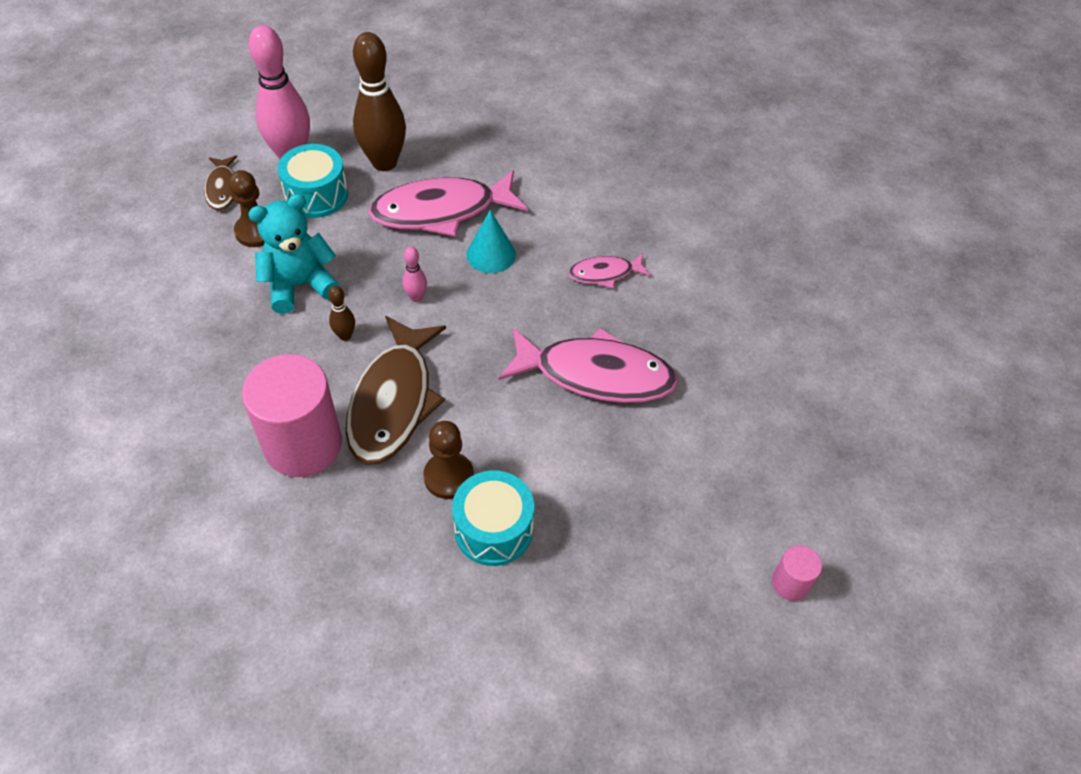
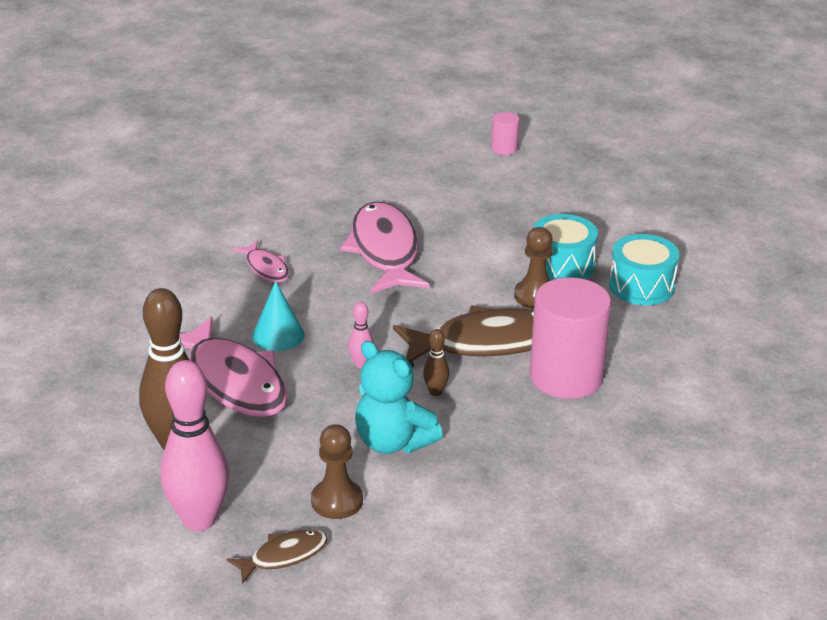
camera: 110 degrees left, 20 degrees down
(316, 195) = (255, 476): turquoise drum -> turquoise drum (641, 286)

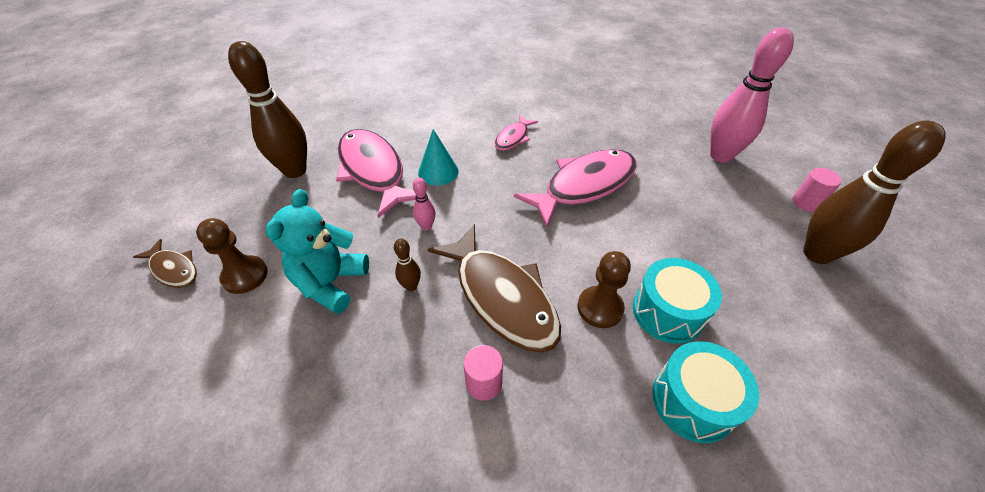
camera: 65 degrees right, 15 degrees up
(199, 520) = (213, 211): pink bowling pin -> pink bowling pin (721, 156)
(234, 381) = (373, 171): pink fish -> pink fish turned 120 degrees clockwise
(559, 173) = (816, 254): none -> brown bowling pin
(566, 377) = (484, 383): pink cylinder -> pink cylinder, size x0.45

